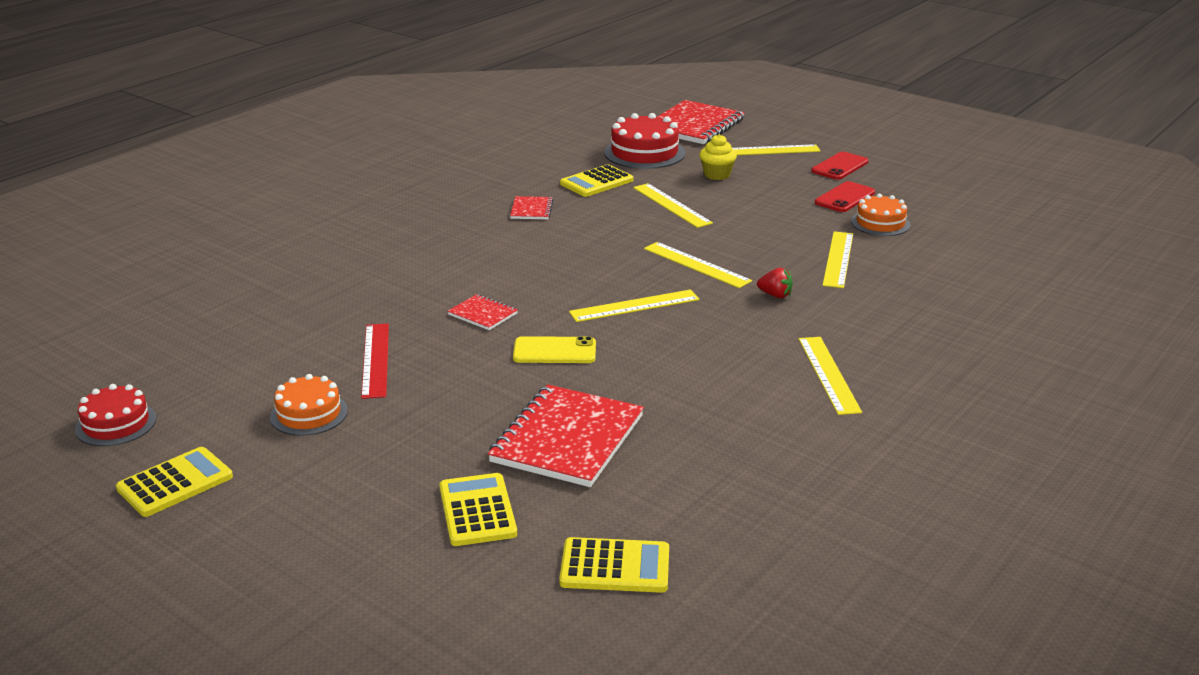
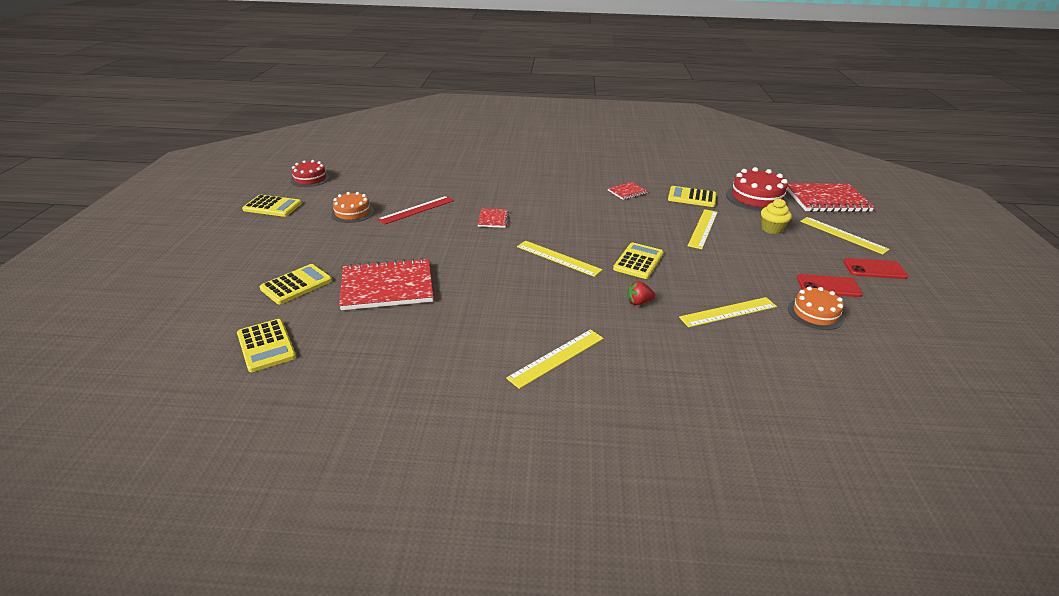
camera: 55 degrees right, 5 degrees up
(554, 351) = (477, 251): yellow phone -> none
(696, 265) = (638, 261): yellow ruler -> yellow calculator
(775, 295) = (638, 302): red strawberry -> red strawberry turned 90 degrees clockwise

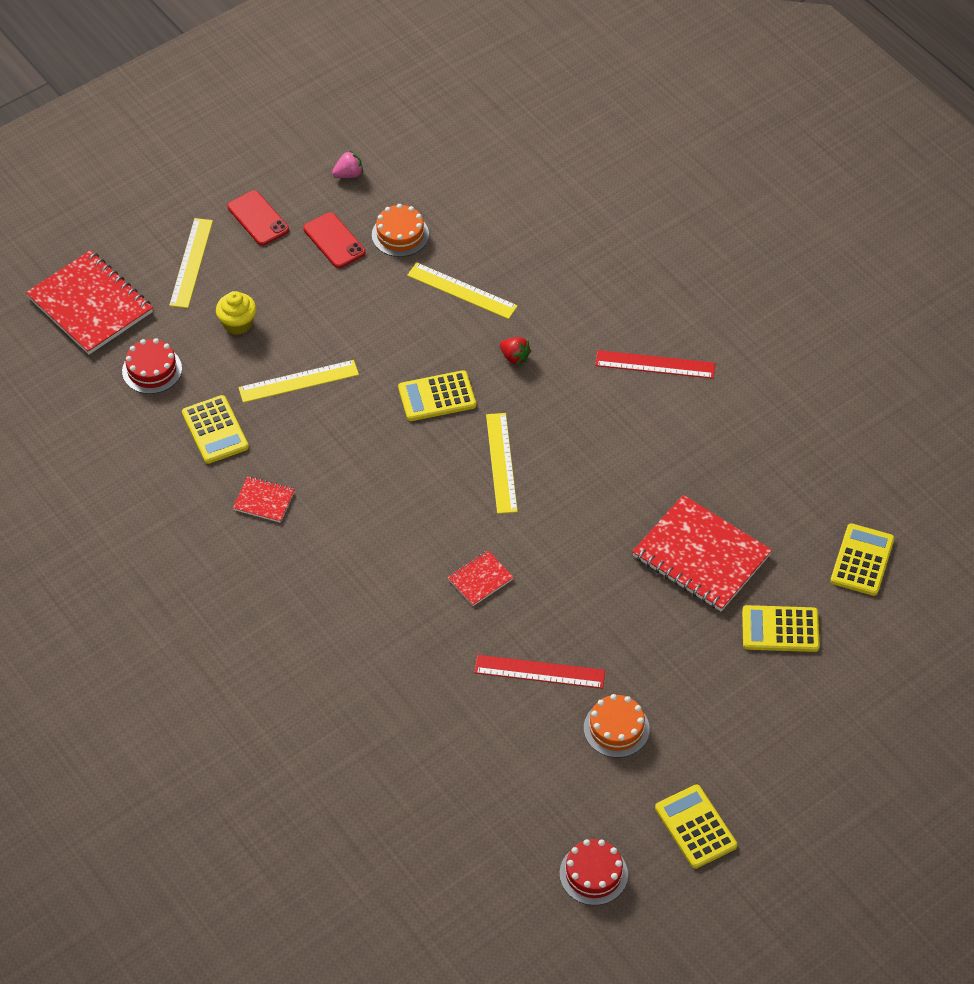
camera: 130 degrees left, 20 degrees up
(556, 357) = (655, 364): yellow ruler -> red ruler
(756, 198) = (152, 370): red cake -> red cake, size x0.64
(908, 321) = (348, 174): none -> pink strawberry

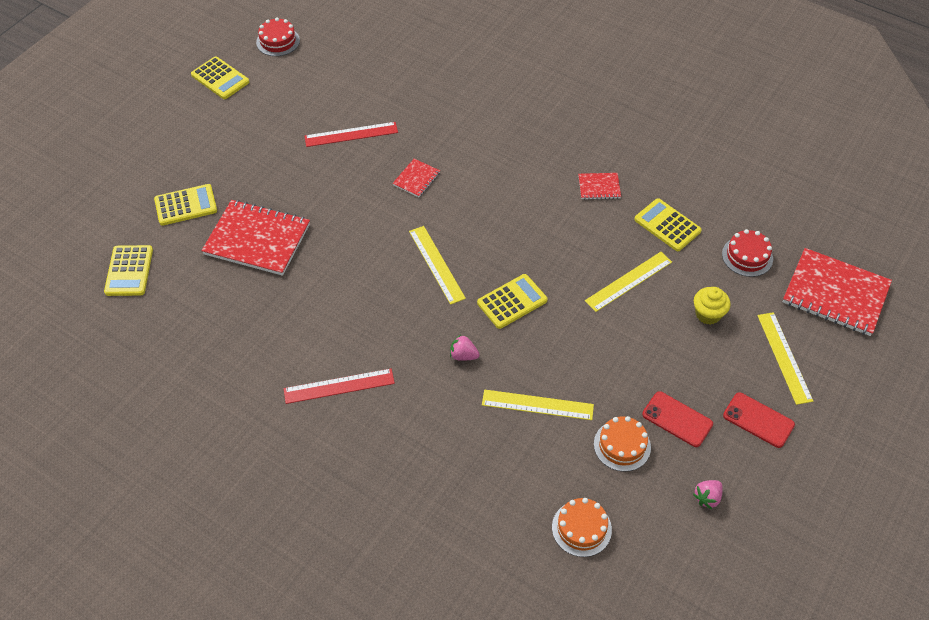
camera: 160 degrees right, 0 degrees up
(514, 357) = (463, 355): red strawberry -> pink strawberry
(616, 728) = (287, 116): orange cake -> orange cake (581, 528)

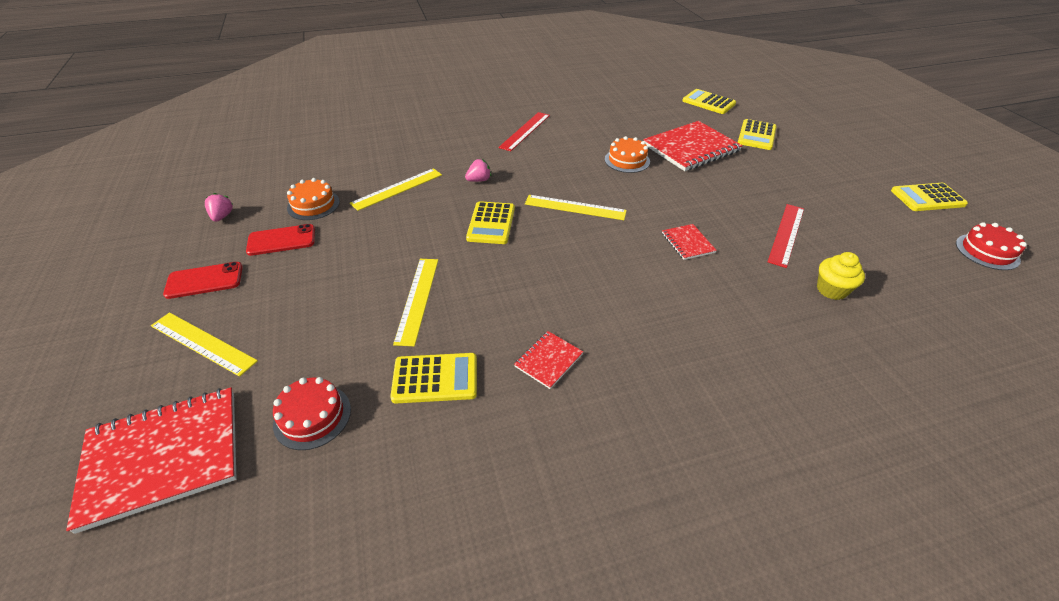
camera: 130 degrees right, 10 degrees down
(581, 528) = (304, 162): orange cake -> orange cake (627, 160)
(708, 314) = (314, 326): yellow cupcake -> yellow cupcake (831, 290)

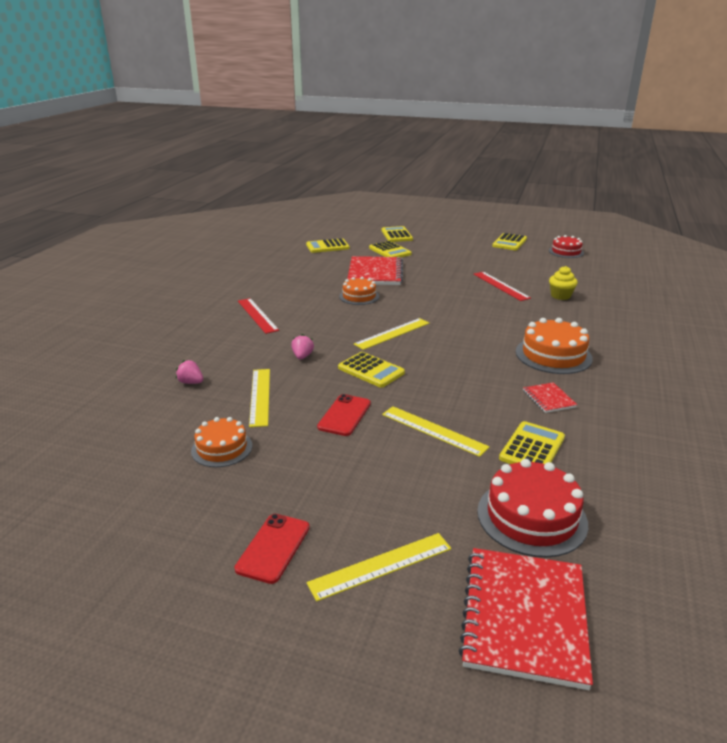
camera: 55 degrees left, 15 degrees down
(222, 216) = (159, 513): pink strawberry -> pink strawberry (191, 382)
(281, 240) = (261, 481): red phone -> red phone (344, 415)
(312, 416) = (531, 517): red cake -> red cake, size x1.56
(657, 333) = (553, 355): none -> orange cake
(687, 243) = (477, 314): red notebook -> none
(804, 123) = (396, 235): none -> yellow calculator

